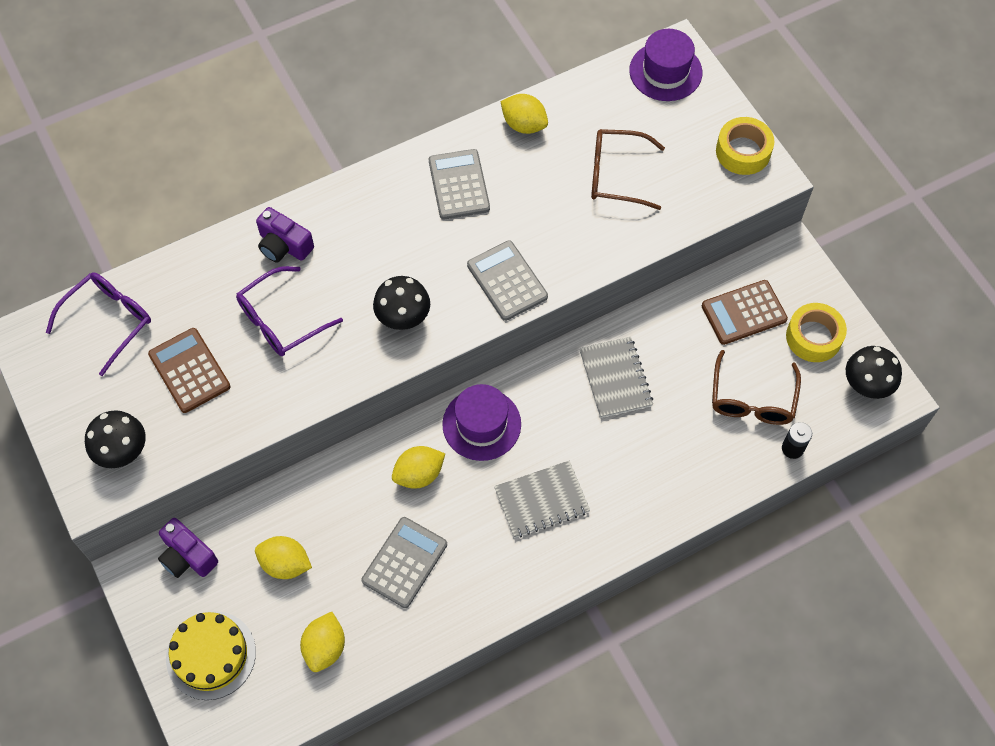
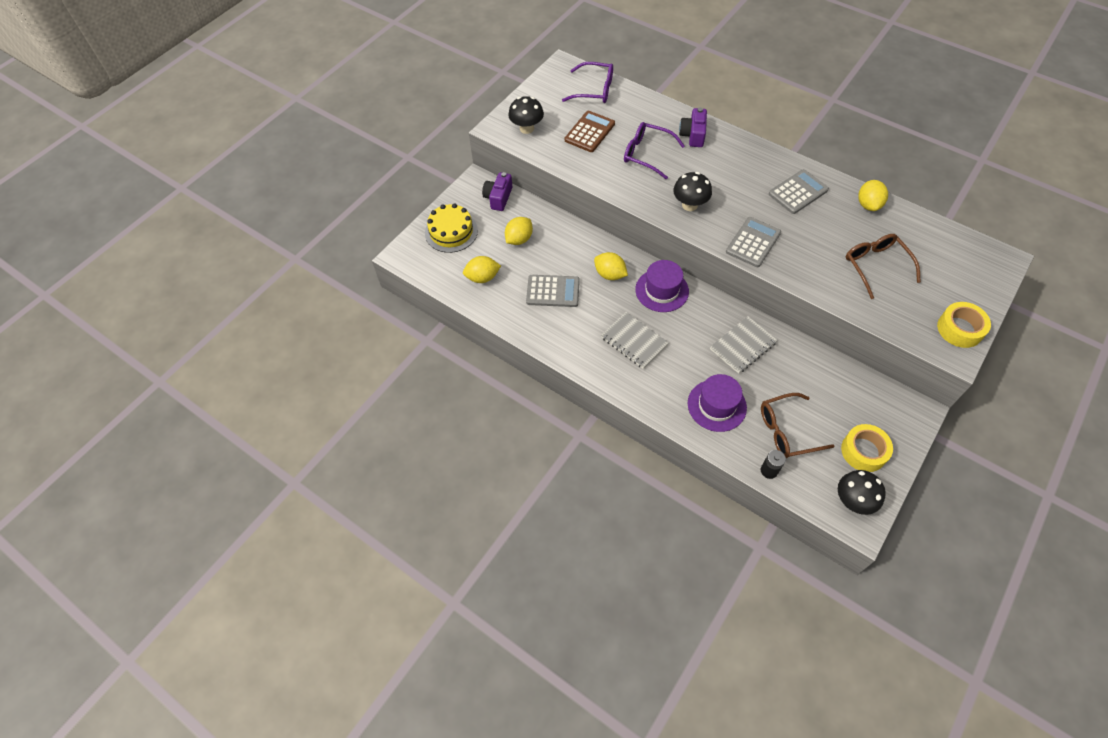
camera: 65 degrees right, 5 degrees down
(285, 564) = (519, 239): yellow lemon -> yellow lemon turned 45 degrees clockwise
(665, 71) = (979, 260): purple hat -> purple hat (716, 405)
(744, 313) = (847, 400): brown calculator -> none

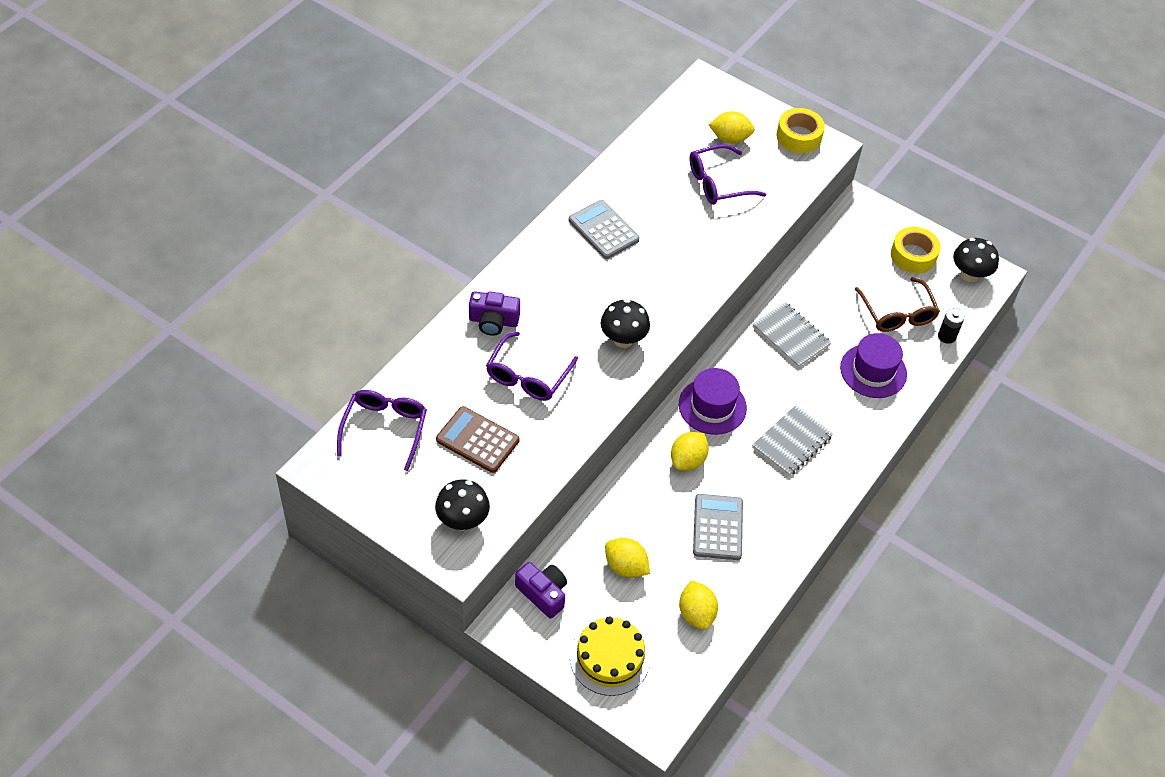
camera: 95 degrees left, 5 degrees down
(498, 198) = (543, 594): purple camera -> purple camera turned 150 degrees counterclockwise
(753, 242) = (685, 285): grey calculator -> none
(868, 205) = (625, 171): yellow lemon -> yellow lemon (730, 138)
(876, 266) = (718, 183): brown glasses -> purple glasses

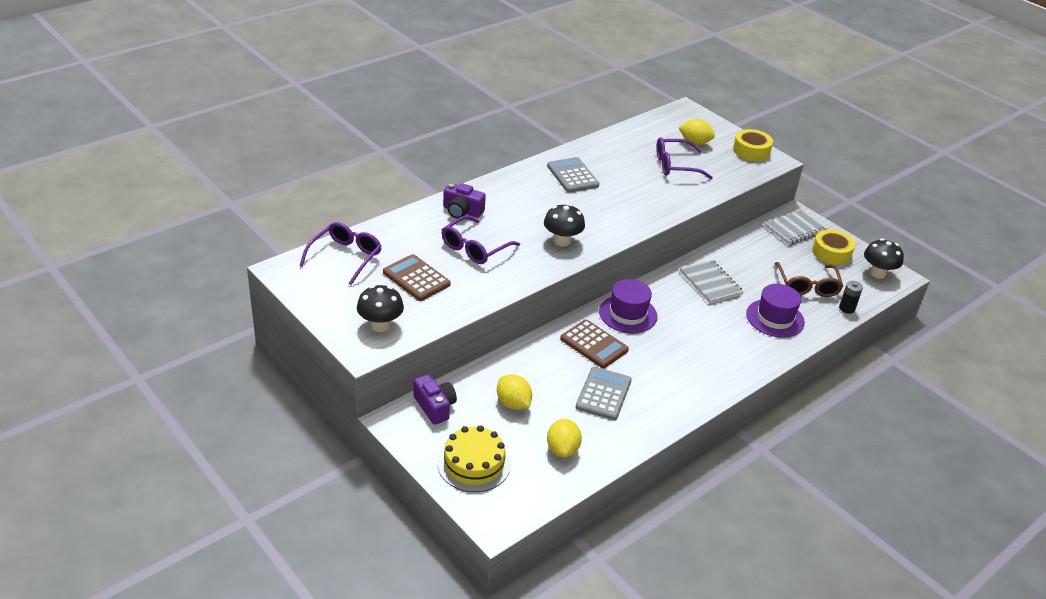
camera: 15 degrees right, 15 degrees down
(688, 460) = (594, 344): yellow lemon -> brown calculator
(792, 442) = (688, 350): grey notebook -> grey notebook (795, 229)

